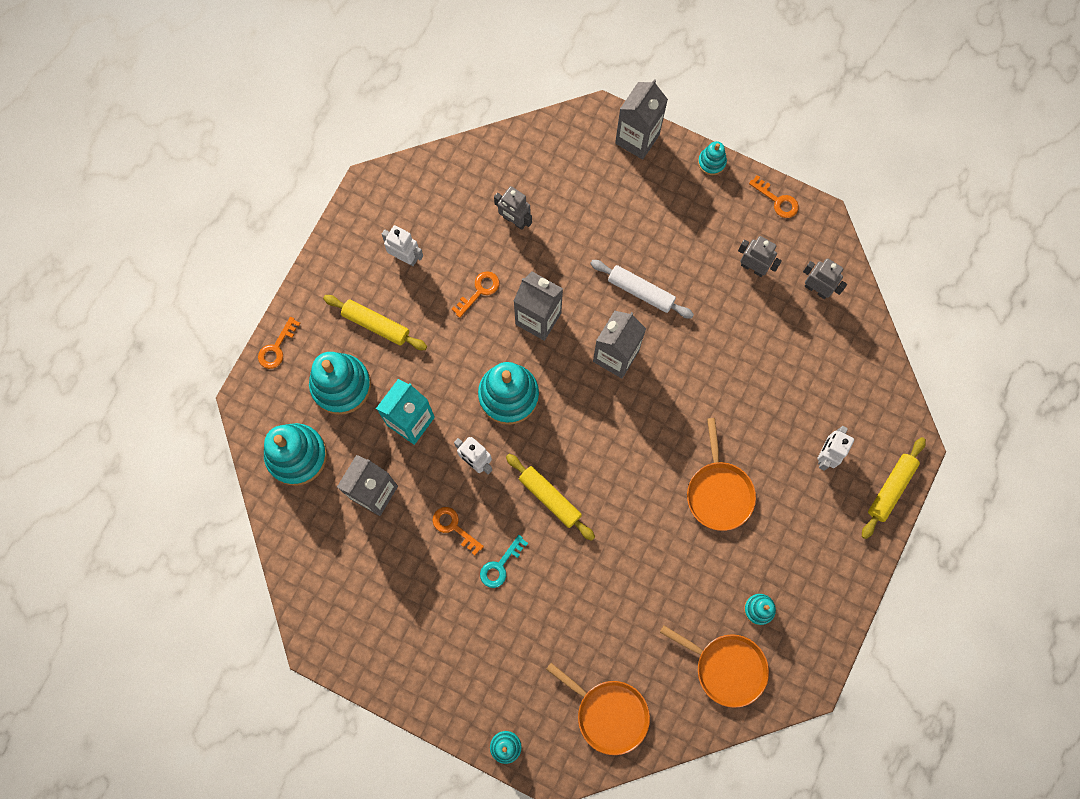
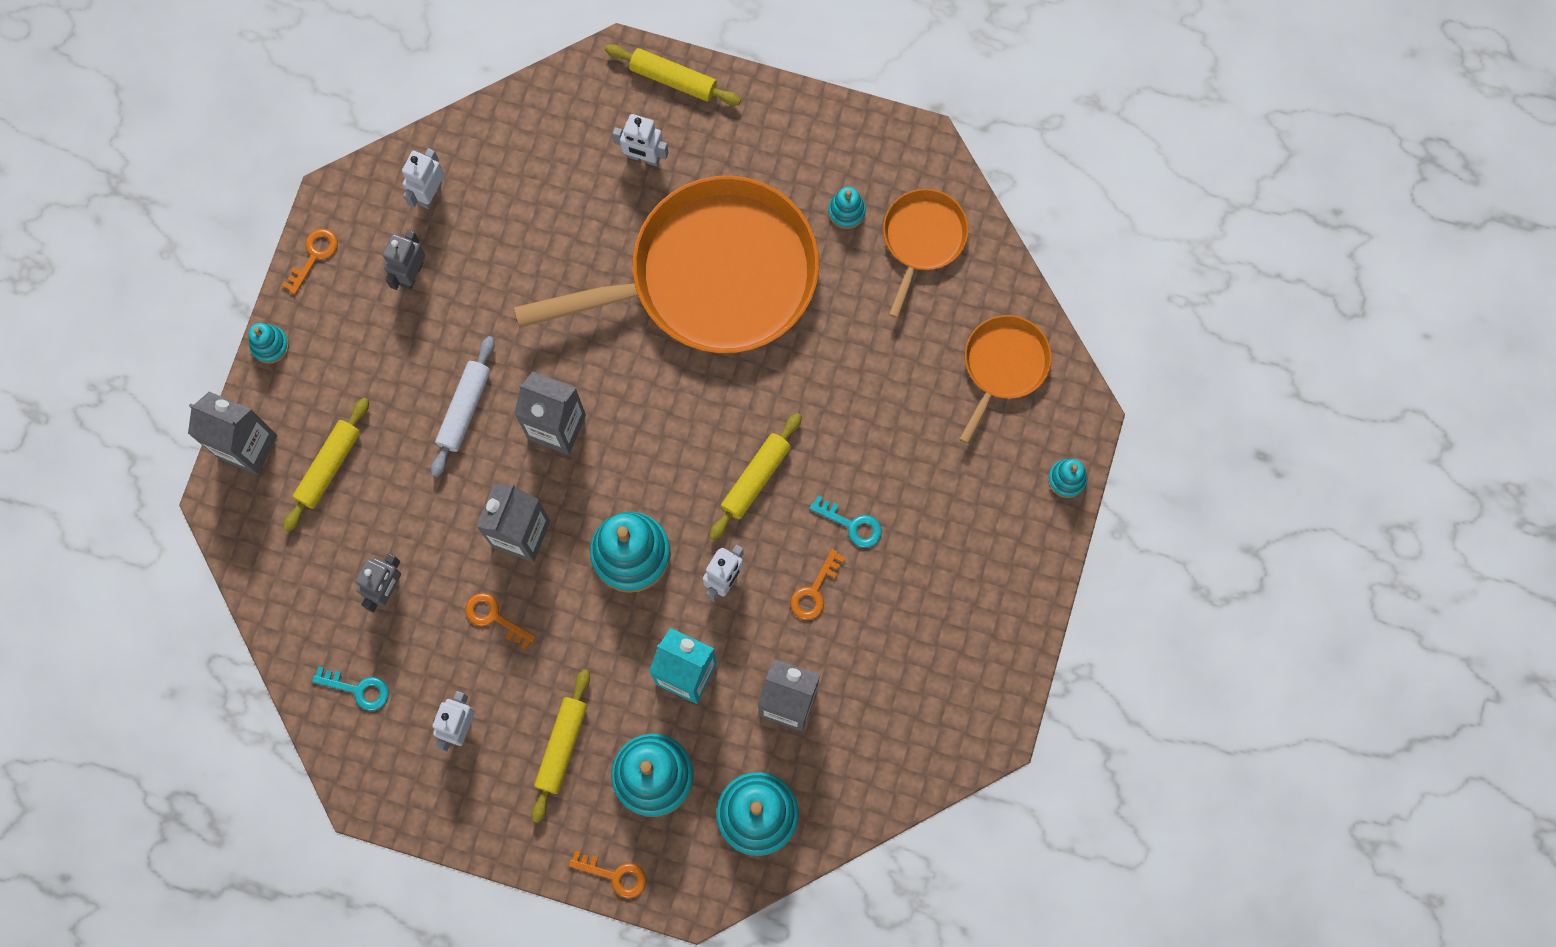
camera: 100 degrees left, 0 degrees up
(446, 192) = (358, 689): none -> turquoise key
(612, 192) = (329, 467): none -> yellow rolling pin
(719, 492) = (712, 276): orange pan -> orange pan, size x2.16
(816, 289) = (430, 193): grey robot -> white robot

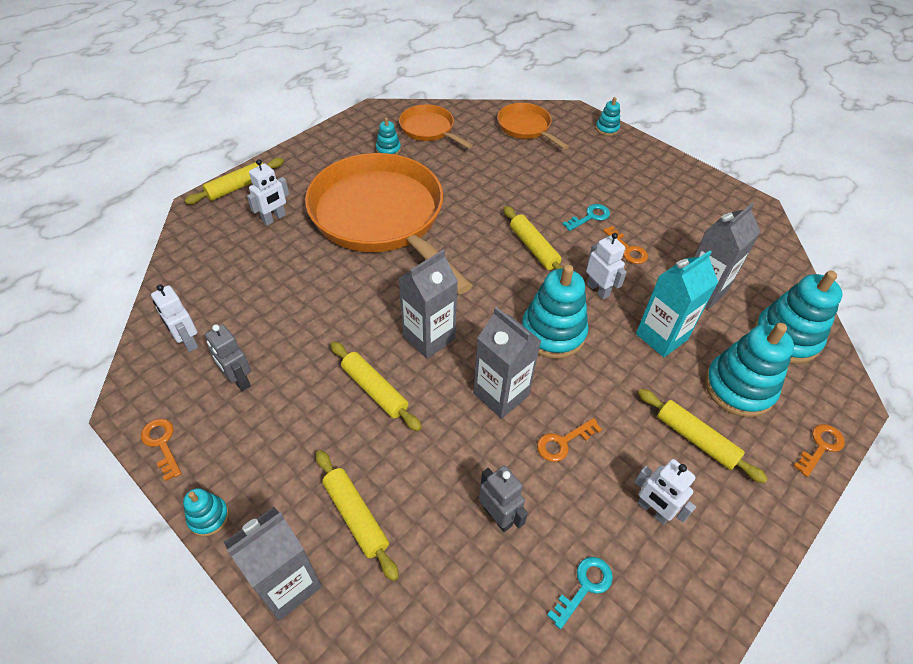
camera: 65 degrees left, 25 degrees down
(464, 409) = (374, 390): white rolling pin -> yellow rolling pin
(712, 276) = (381, 217): orange pan -> orange pan turned 45 degrees counterclockwise

